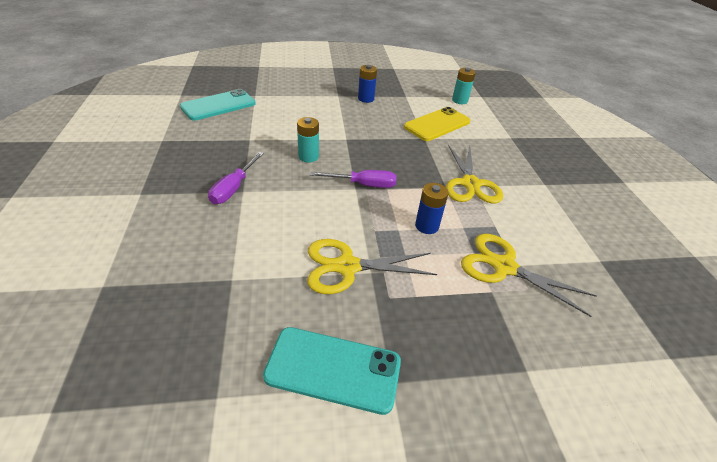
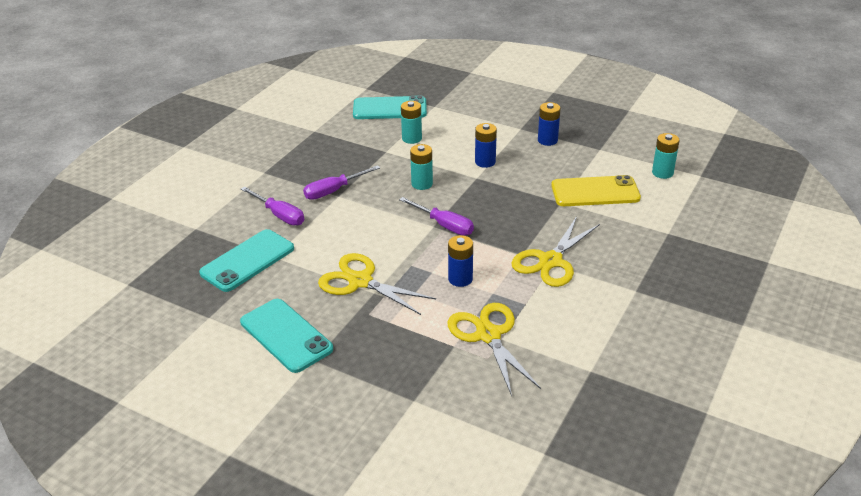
camera: 40 degrees right, 5 degrees down
(197, 231) = (279, 215): none -> purple screwdriver
(204, 298) = (247, 261): none -> turquoise phone
(261, 123) = (412, 138): none -> turquoise battery
(339, 125) = (485, 162): none -> blue battery

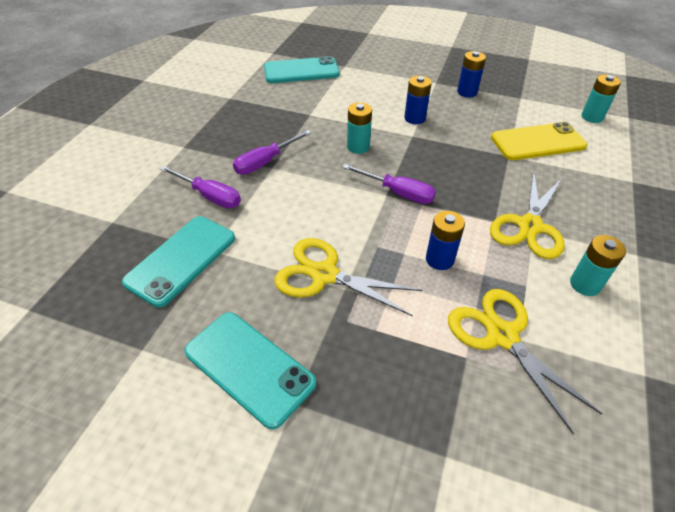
camera: 10 degrees left, 10 degrees up
(412, 138) = (332, 99): turquoise battery -> turquoise battery (585, 284)

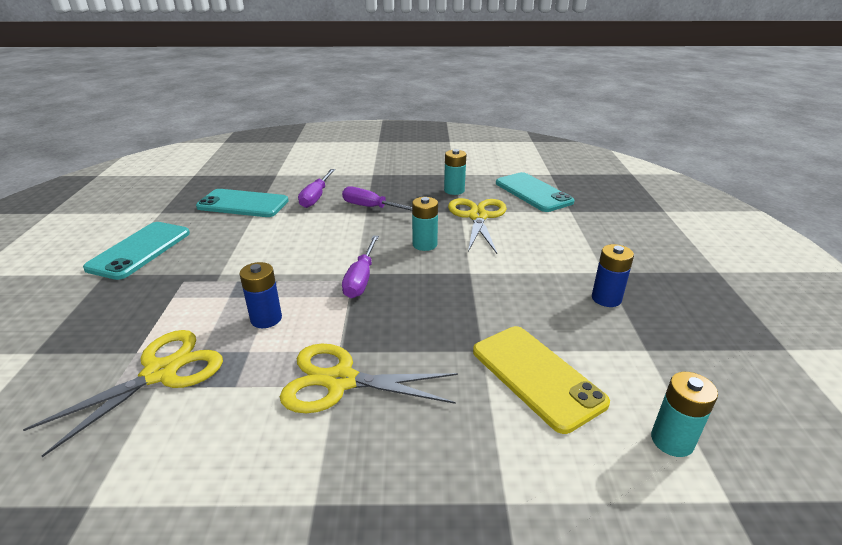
camera: 70 degrees right, 15 degrees down
(324, 274) = (235, 261): yellow scissors -> yellow scissors (478, 216)
(415, 118) = (506, 269): blue battery -> none
(585, 284) = (242, 440): turquoise battery -> turquoise battery (454, 190)

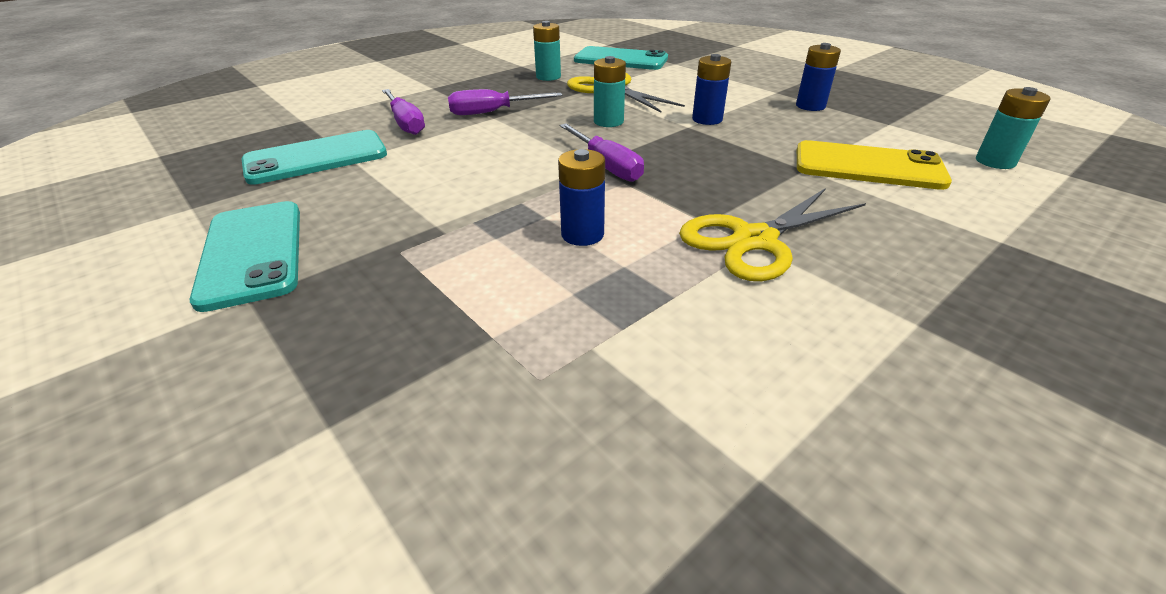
camera: 40 degrees left, 5 degrees up
(161, 373) = (570, 334): yellow scissors -> none
(494, 273) = (707, 119): none -> blue battery

